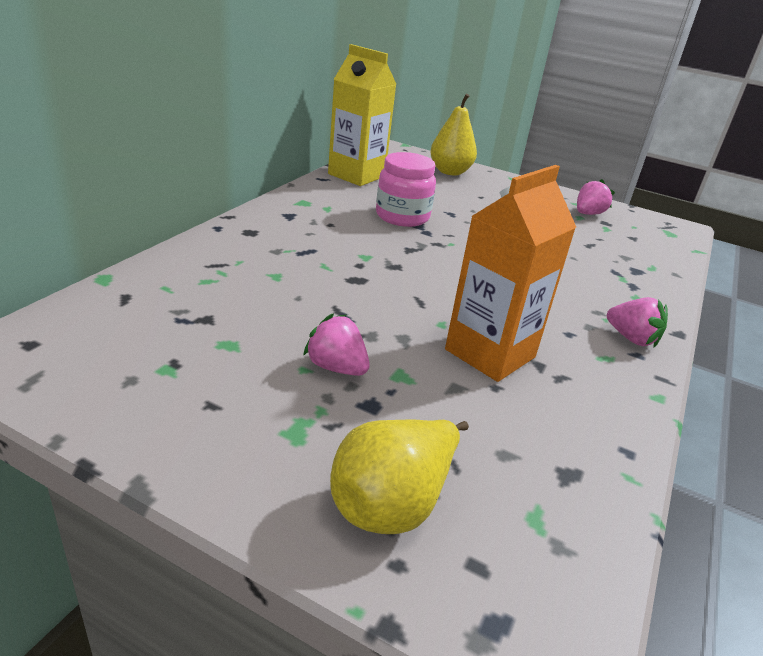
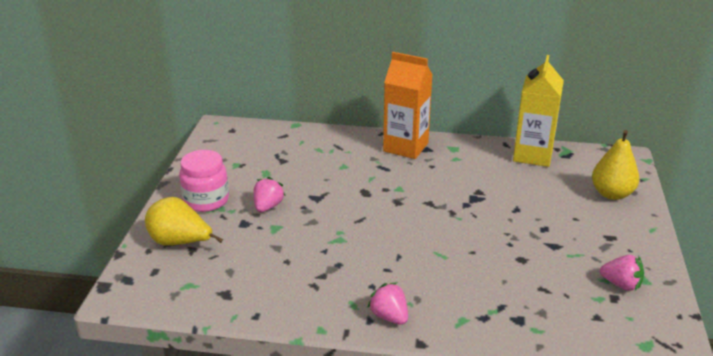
camera: 75 degrees right, 0 degrees up
(402, 216) = (480, 189): pink jar -> pink jar (206, 200)
(490, 353) = (319, 254): orange carton -> orange carton (405, 147)
(631, 338) = (389, 316): pink strawberry -> pink strawberry turned 120 degrees clockwise

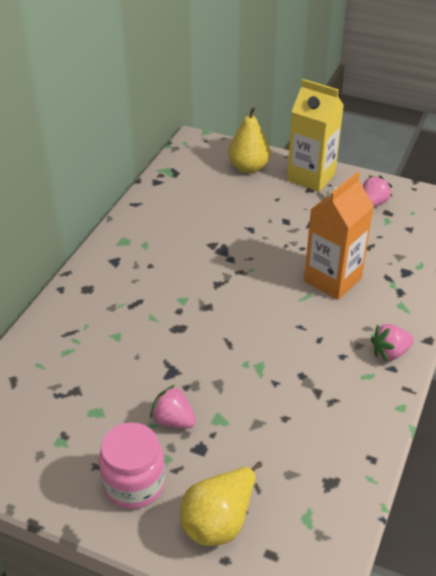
camera: 75 degrees left, 10 degrees up
(405, 147) = (102, 276): orange carton -> orange carton (332, 280)
(532, 155) = (164, 192): yellow carton -> yellow carton (311, 177)

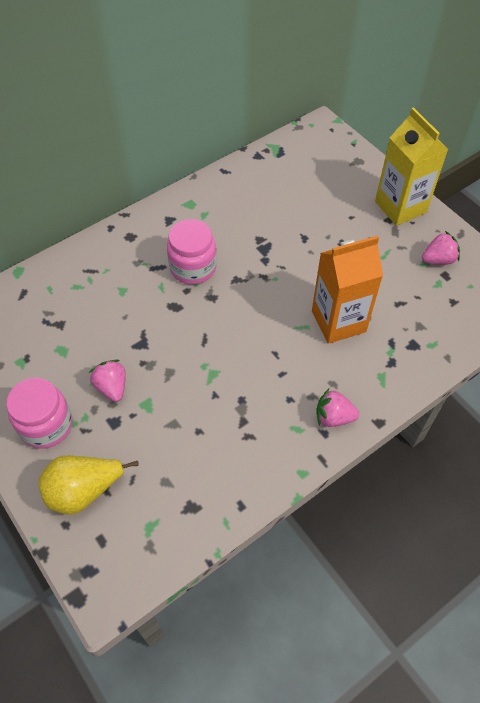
camera: 30 degrees right, 15 degrees up
(170, 290) = (193, 268): none -> pink jar
(248, 167) = (349, 173): yellow pear -> none

